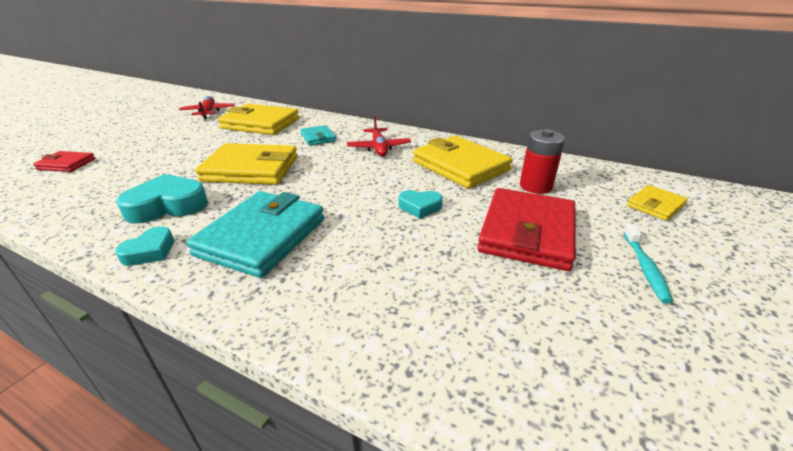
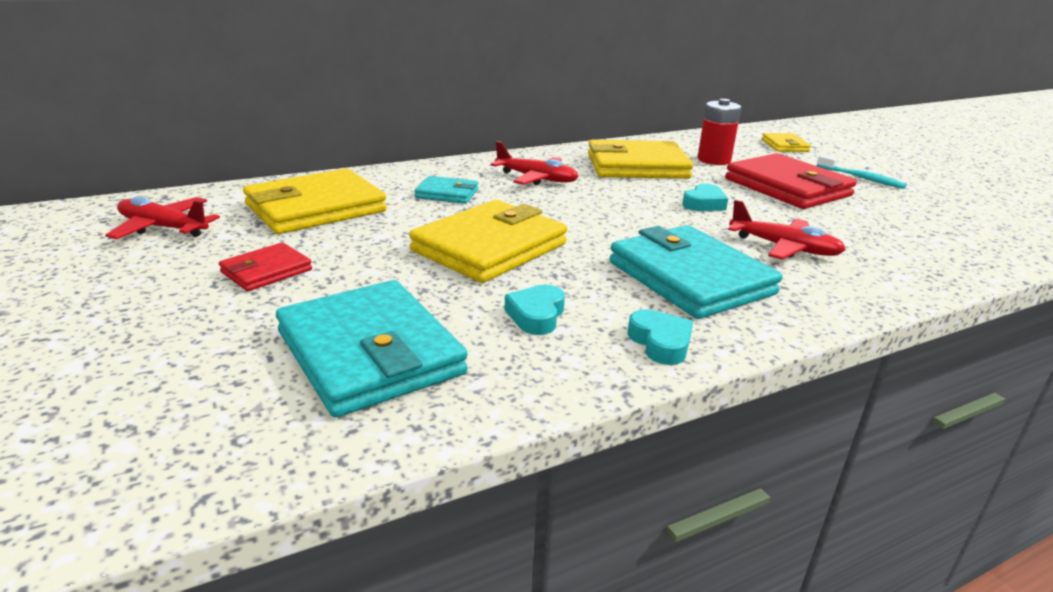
camera: 55 degrees left, 5 degrees down
(66, 164) = (188, 384): red wallet -> red wallet (266, 271)
(105, 183) = (370, 353): none -> turquoise wallet
(168, 206) = (536, 315): turquoise heart -> turquoise heart, size x0.58
(367, 262) = (784, 248): none -> red plane

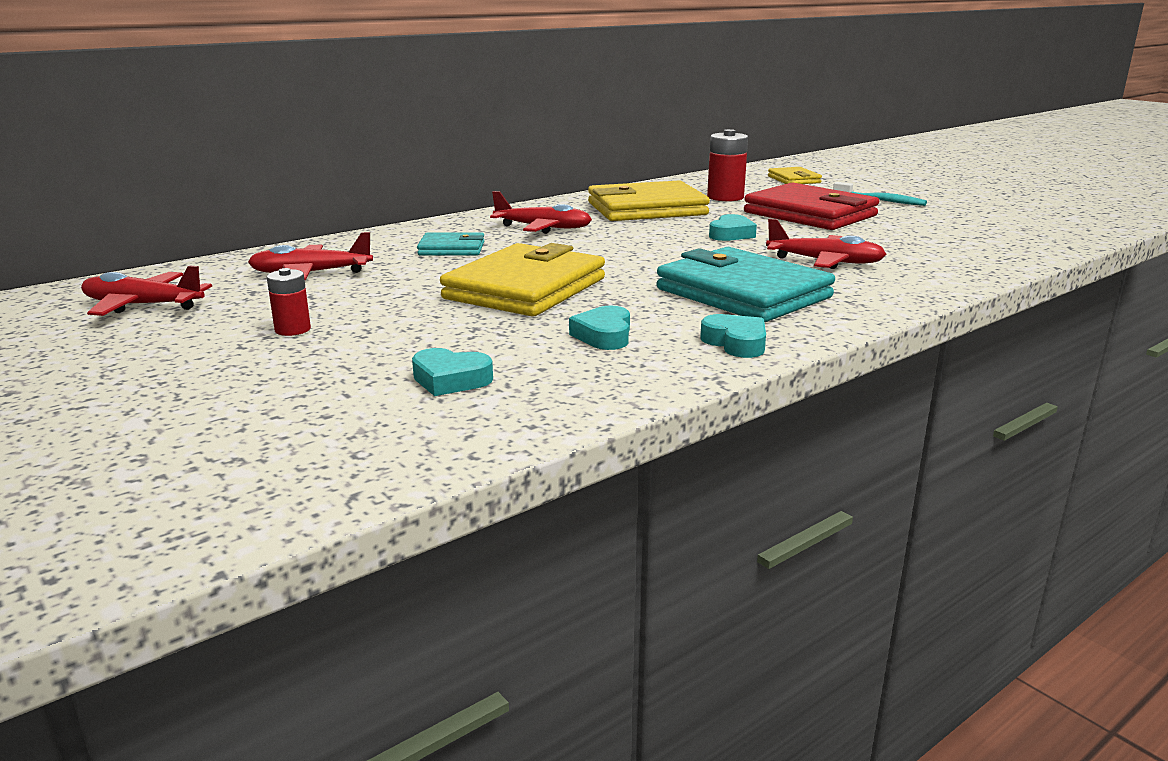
camera: 10 degrees left, 5 degrees down
(266, 271) = (293, 330): red wallet -> red battery
(316, 208) = (310, 274): yellow wallet -> red plane
(370, 353) = (450, 380): turquoise wallet -> turquoise heart

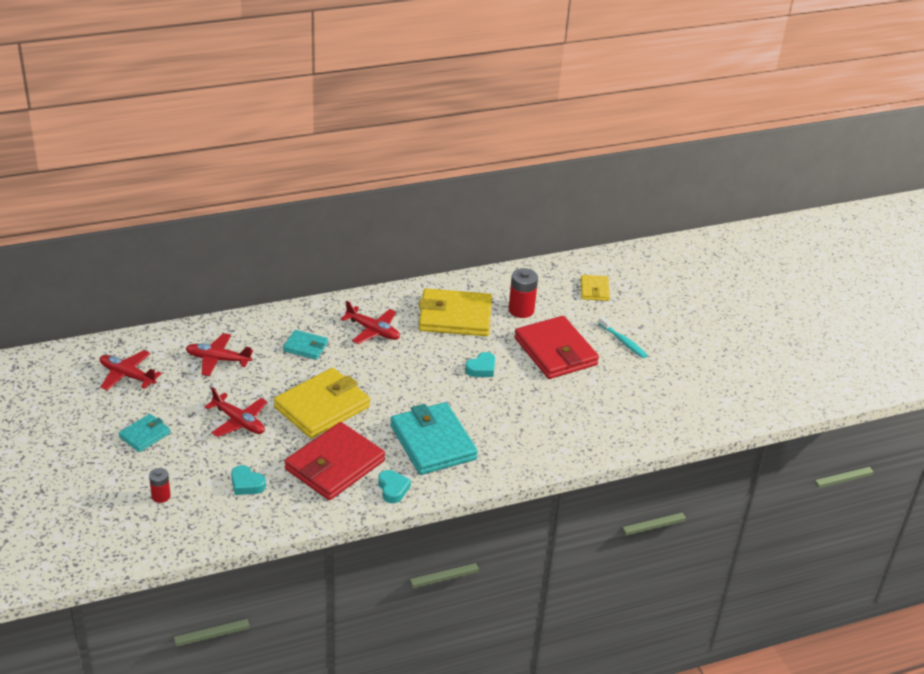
camera: 15 degrees right, 15 degrees up
(199, 357) = (145, 435): none -> turquoise wallet
(293, 330) = (192, 420): red battery -> red battery (161, 496)
(604, 335) = (335, 465): turquoise heart -> red wallet
(825, 262) = (508, 419): red plane -> red plane (239, 422)

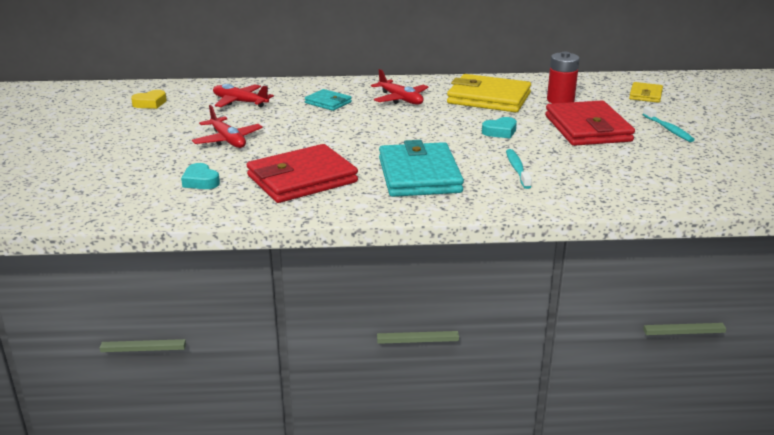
camera: 20 degrees right, 10 degrees down
(127, 375) = (150, 103): red plane -> yellow heart
(145, 435) = (132, 139): turquoise wallet -> none
(161, 496) = (109, 179): red battery -> none
(322, 407) = (317, 139): yellow wallet -> none
(393, 489) = (353, 203): turquoise heart -> none
(511, 420) = (517, 169): none -> turquoise toothbrush

